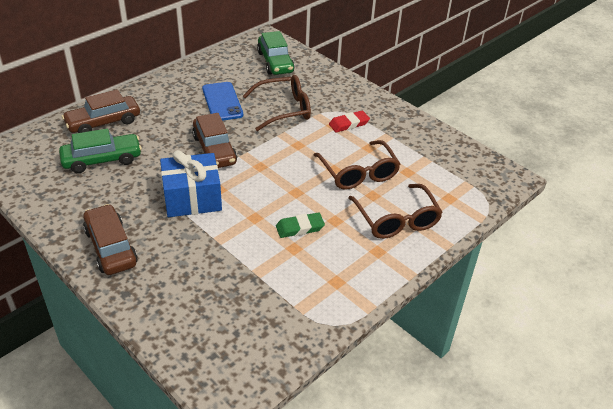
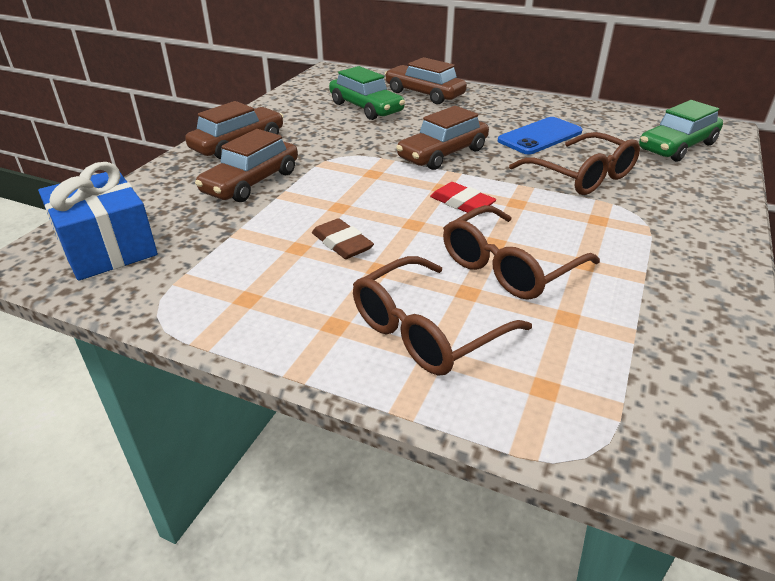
camera: 70 degrees right, 5 degrees down
(188, 252) = (251, 182): none -> brown car
(192, 198) = (344, 163): blue gift -> blue gift (107, 247)
(300, 228) = (342, 243): green eraser -> brown eraser
(349, 124) = (621, 232): red eraser -> red eraser (462, 203)

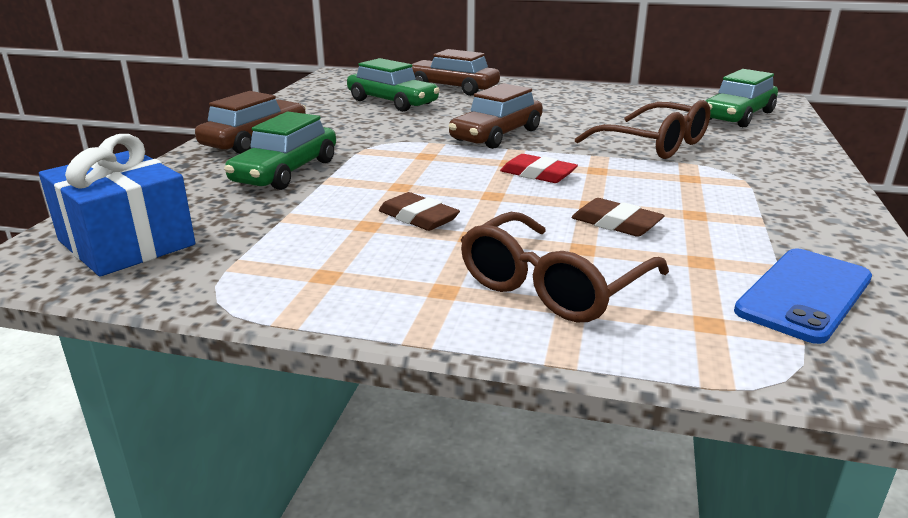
camera: 10 degrees left, 10 degrees down
(251, 182) = (285, 172): brown car -> green car
(509, 267) = (616, 223): brown glasses -> brown eraser
(540, 136) = (594, 115): blue phone -> blue phone (804, 294)

